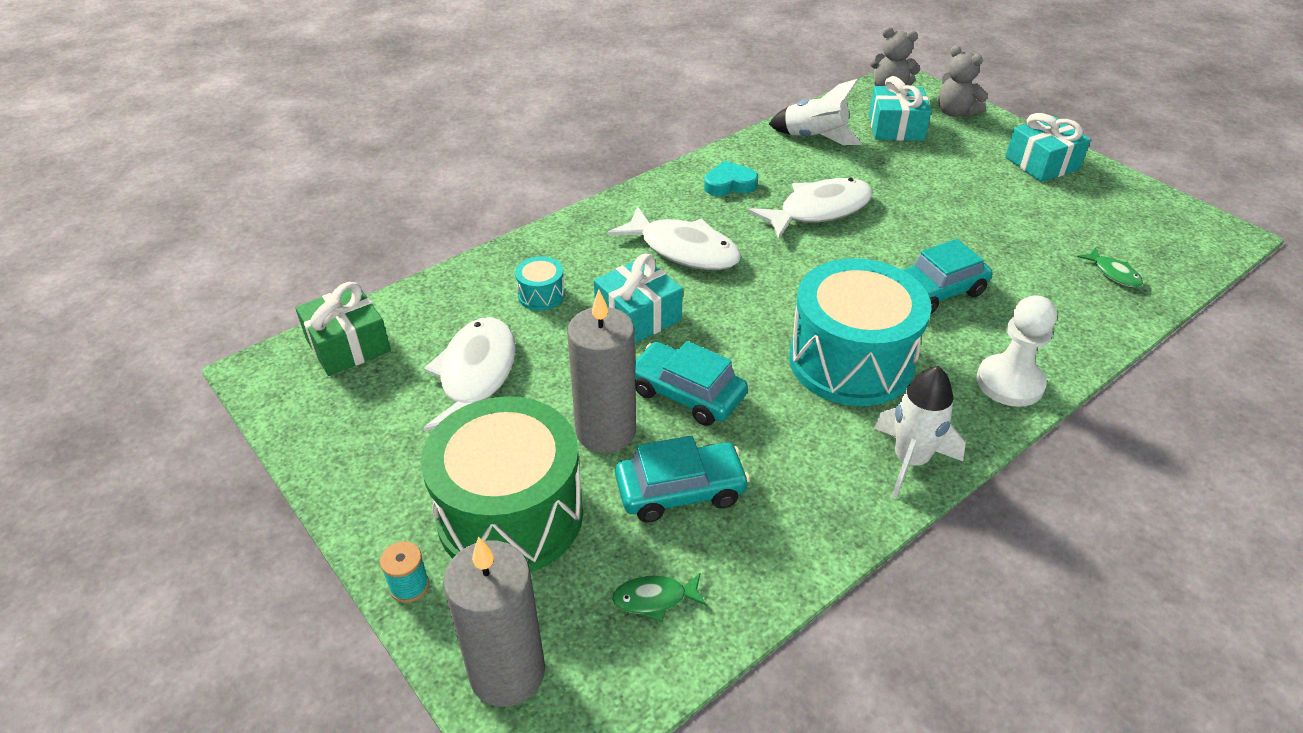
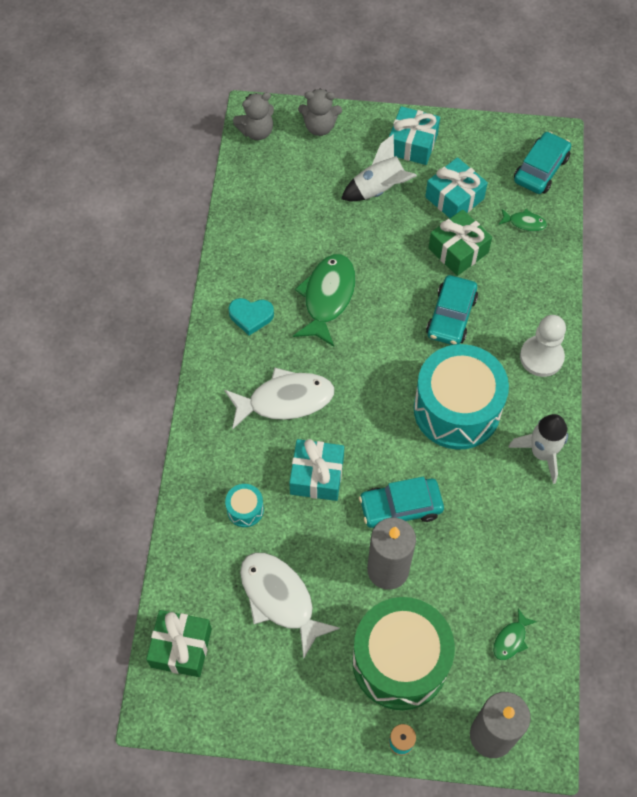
camera: 45 degrees left, 20 degrees up
(680, 490) = (461, 571): turquoise car -> turquoise car (540, 169)
(729, 184) = (251, 316): turquoise heart -> turquoise heart turned 120 degrees counterclockwise
(814, 138) = (257, 225): white rocket -> white rocket (379, 189)
(818, 210) = (327, 297): white fish -> green fish
(896, 128) = (298, 173): turquoise gift -> turquoise gift (454, 198)
(1004, 252) = (458, 250): none -> green gift

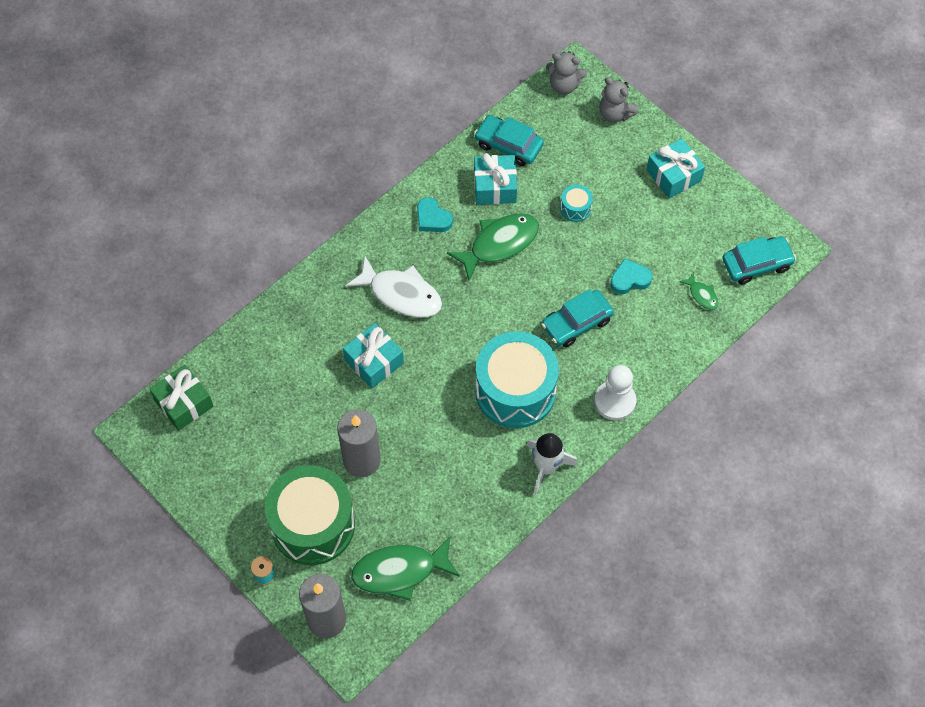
camera: 40 degrees right, 0 degrees up
(245, 509) = (305, 347): turquoise drum -> turquoise drum (575, 208)
(280, 599) = (274, 423): white fish -> none
(379, 189) = (614, 191): white rocket -> none
(400, 508) = (410, 427): turquoise car -> turquoise car (508, 145)
(454, 198) = (666, 238): turquoise gift -> turquoise gift (495, 187)
(458, 250) = (629, 279): green gift -> turquoise heart
(511, 639) = (400, 571): green fish -> green fish, size x2.11

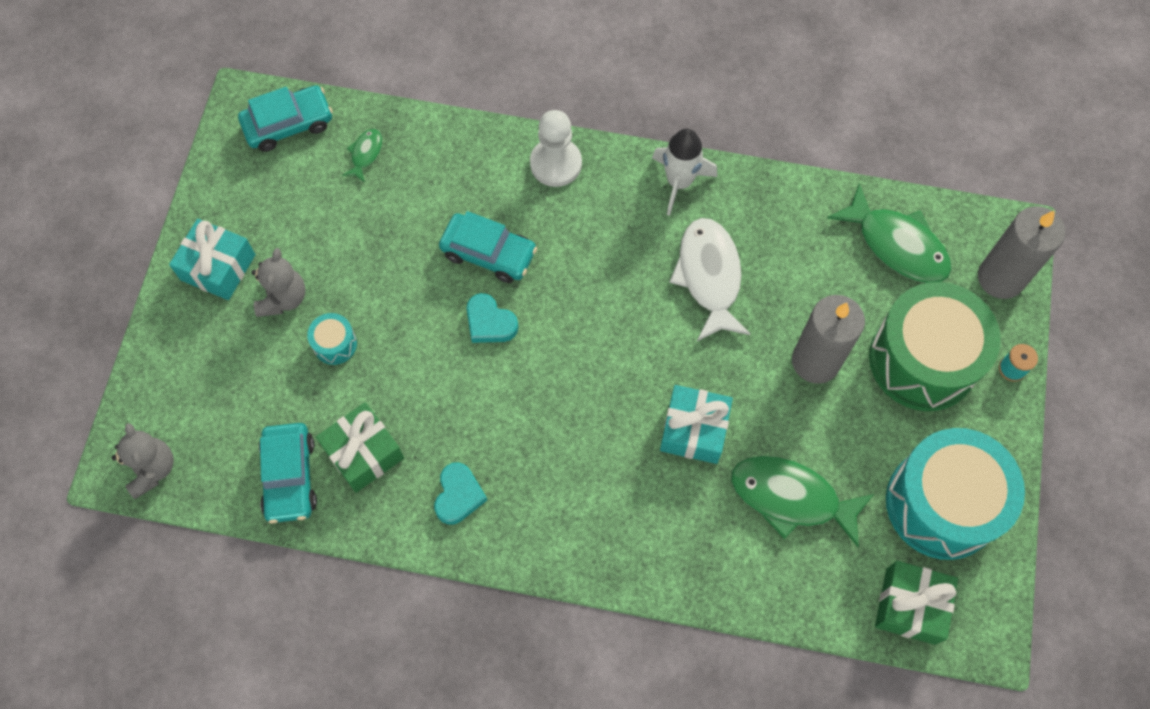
camera: 125 degrees left, 5 degrees up
(401, 294) = (587, 460): white fish -> white fish (709, 276)
(495, 187) = (364, 453): turquoise gift -> green gift
(499, 244) = (442, 396): green fish -> green fish (791, 497)
(515, 391) = (616, 263): turquoise drum -> turquoise drum (942, 503)
(615, 114) = (163, 382): grey teddy bear -> grey teddy bear (283, 298)
(629, 279) = (394, 233): turquoise heart -> turquoise heart (490, 322)
(756, 264) = (288, 124): turquoise car -> turquoise car turned 120 degrees clockwise

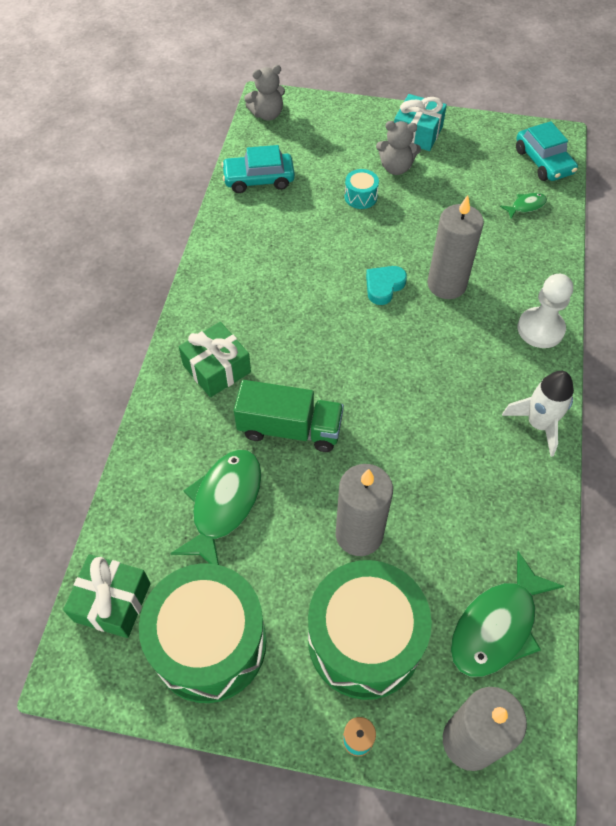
camera: 90 degrees right, 10 degrees down
(364, 453) = (275, 216): green gift -> green gift (217, 368)
(365, 154) = (526, 206): green fish -> green fish turned 45 degrees counterclockwise
(458, 495) = (240, 271): turquoise heart -> none
(488, 253) = (446, 284): turquoise car -> grey candle
(694, 430) = (290, 428): turquoise gift -> green truck
(709, 276) = (441, 446): white fish -> none
(942, 503) = (209, 643): turquoise drum -> green drum

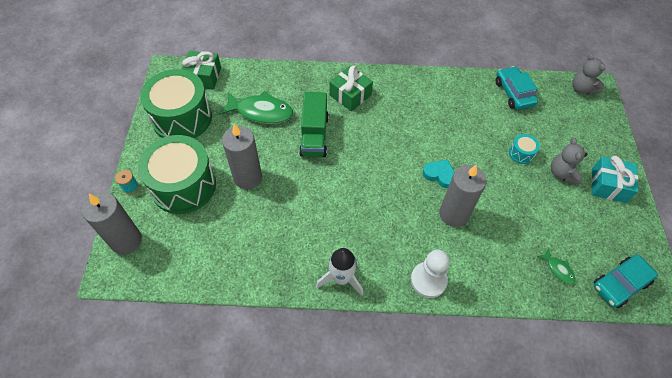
camera: 80 degrees right, 0 degrees up
(497, 626) = (192, 254): green fish -> none

